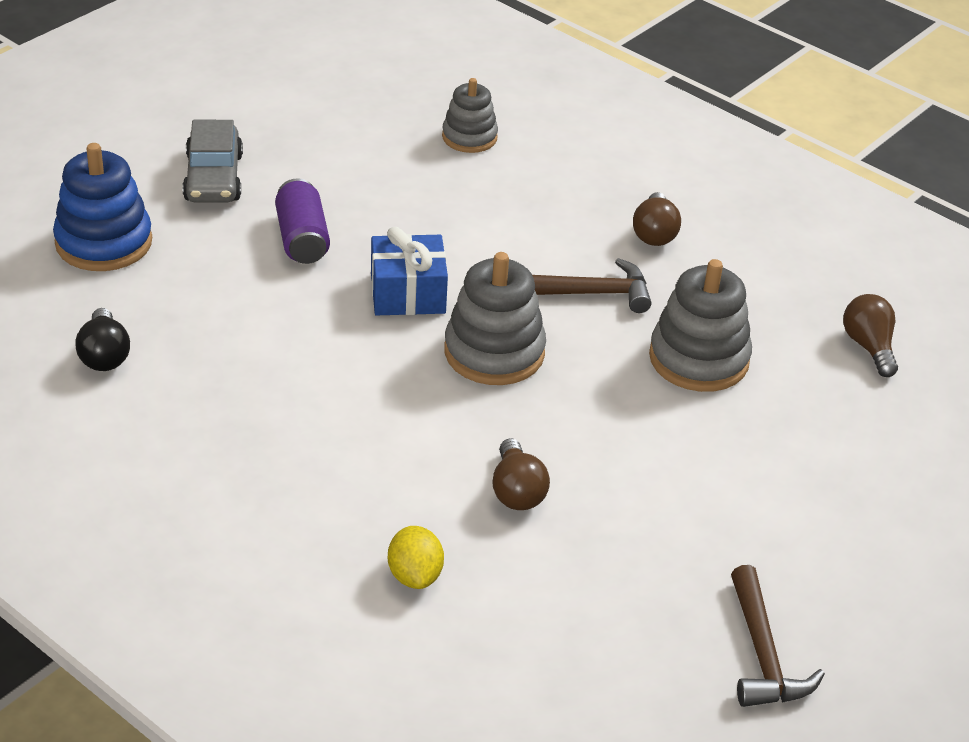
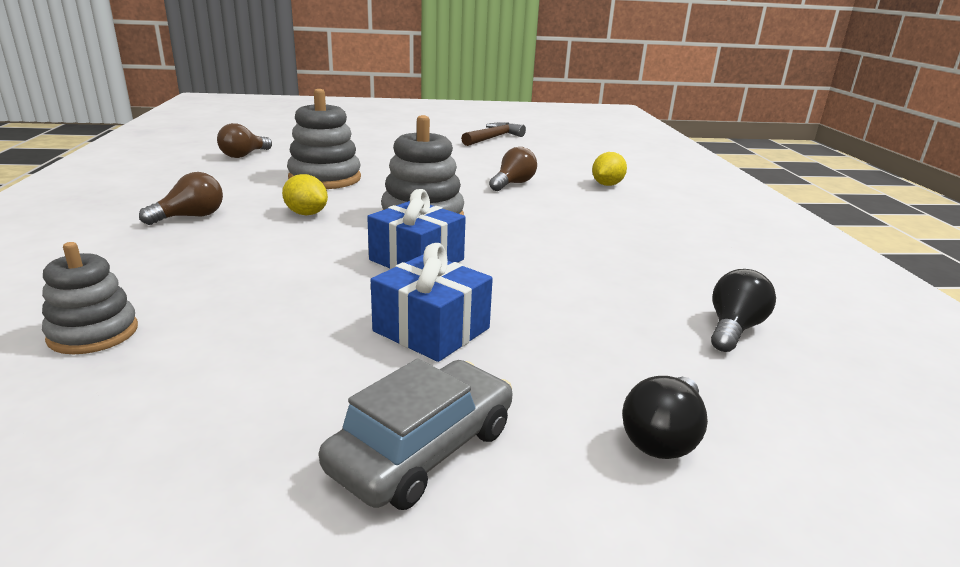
camera: 135 degrees left, 15 degrees down
(104, 242) = (662, 437): blue stacking toy -> black light bulb
(302, 239) = (431, 330): purple can -> blue gift
(590, 293) = (306, 214): brown hammer -> yellow lemon

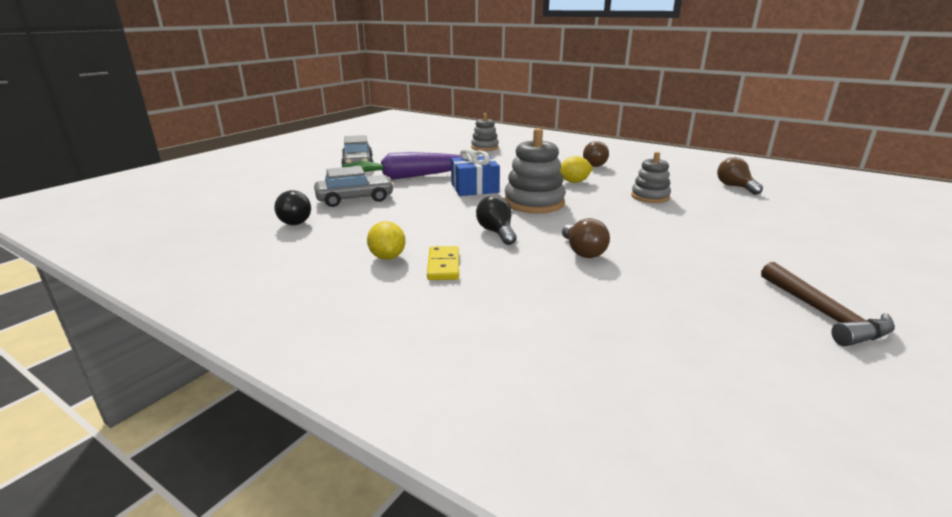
camera: 130 degrees right, 0 degrees up
(325, 178) = (650, 197): grey stacking toy -> grey stacking toy, size x0.64
(431, 330) = (409, 177): blue gift -> purple carrot
(599, 327) = (355, 199): none -> grey car
(607, 185) = (536, 297): yellow lemon -> yellow lemon (387, 257)
(631, 217) = (443, 265): none -> yellow domino
(662, 437) = (297, 185): black light bulb -> black light bulb (496, 232)

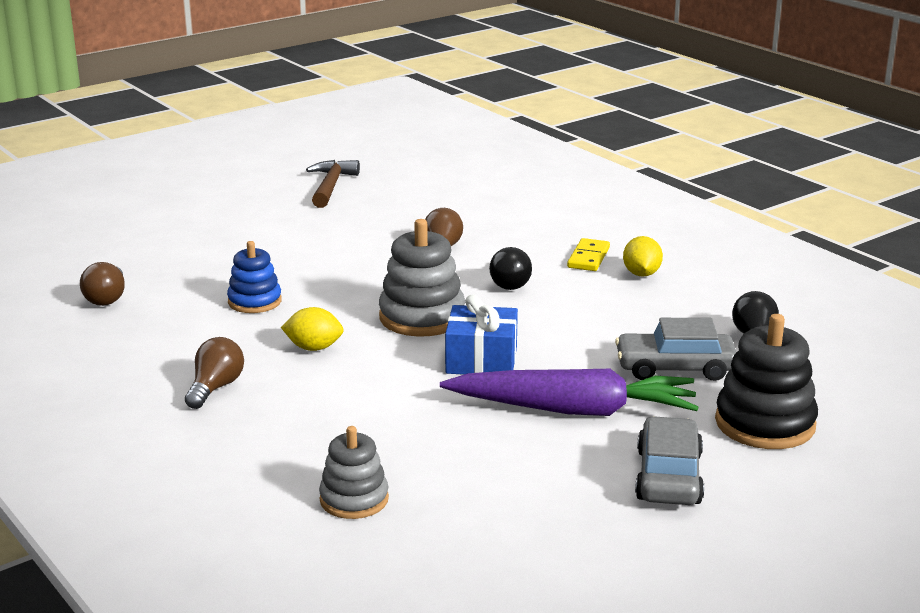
camera: 160 degrees left, 0 degrees up
(305, 183) = (765, 424): none -> black stacking toy
(650, 197) = (254, 301): grey stacking toy -> blue stacking toy

